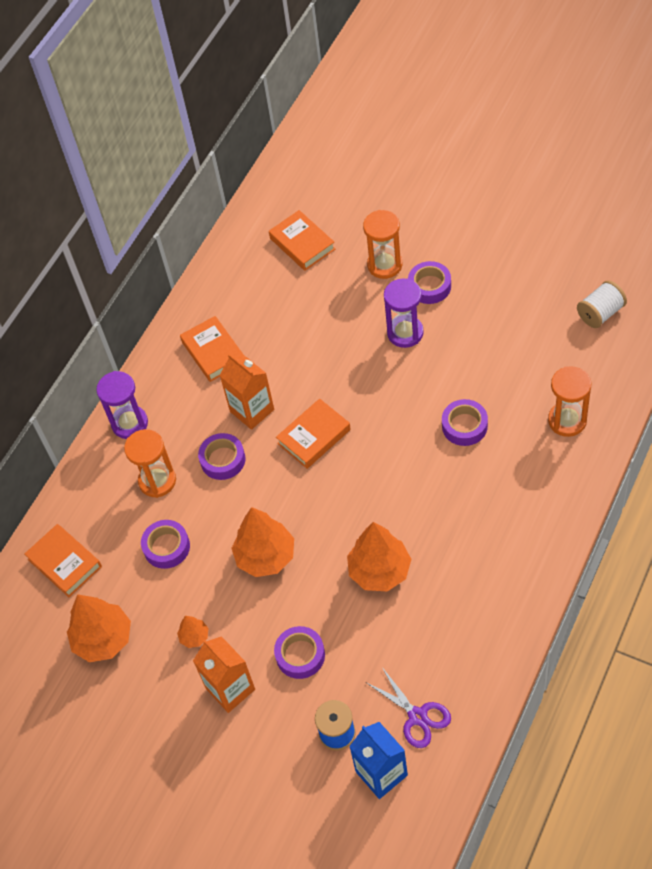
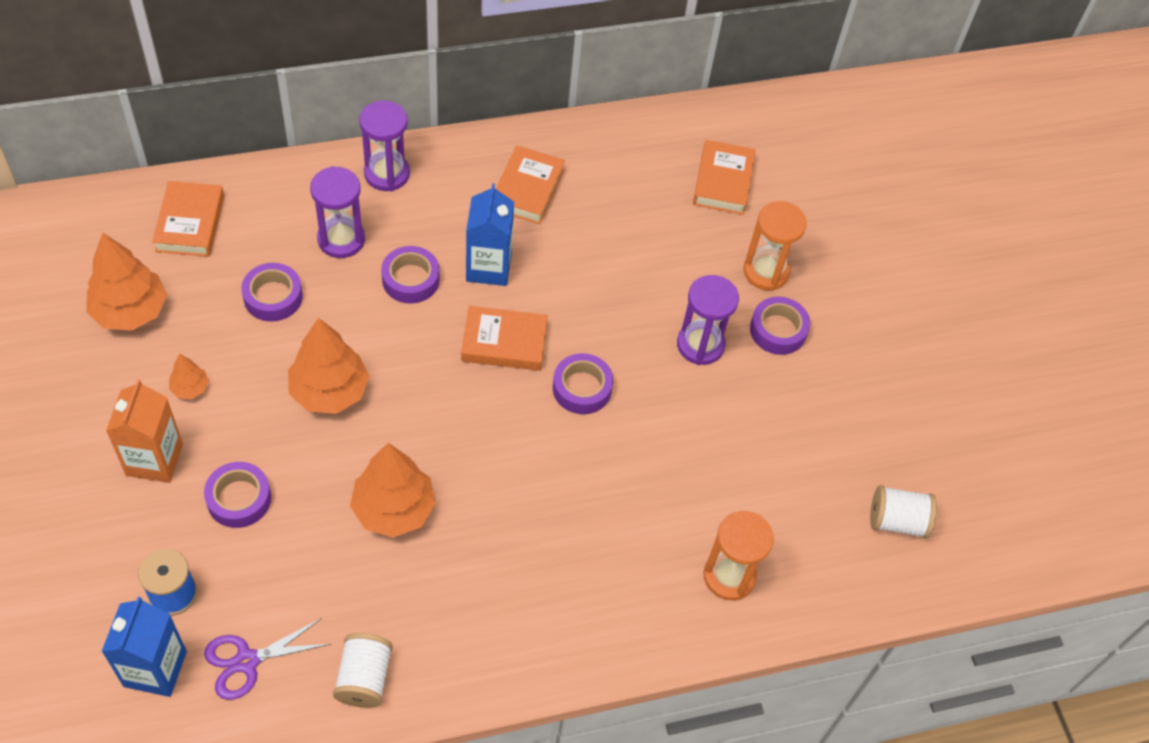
camera: 35 degrees right, 0 degrees up
(157, 481) = (341, 239): orange hourglass -> purple hourglass
(252, 410) = (488, 267): orange carton -> blue carton
(417, 716) = (247, 661): purple scissors -> purple scissors turned 60 degrees clockwise
(464, 426) = (635, 476): purple tape -> purple tape (582, 388)
(480, 657) = (364, 678): none -> white spool

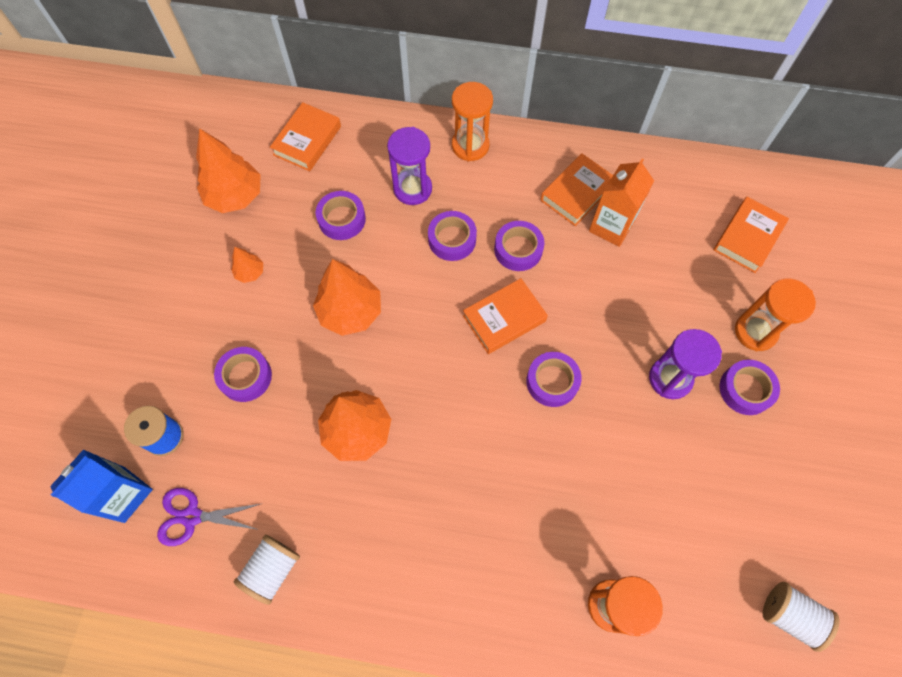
camera: 30 degrees right, 10 degrees up
(154, 459) = (199, 321): orange carton -> orange carton (611, 226)
(387, 174) = (470, 146): purple hourglass -> orange hourglass
(488, 267) = (518, 249): blue carton -> purple tape
(504, 343) = (504, 319): orange book -> orange book turned 60 degrees counterclockwise

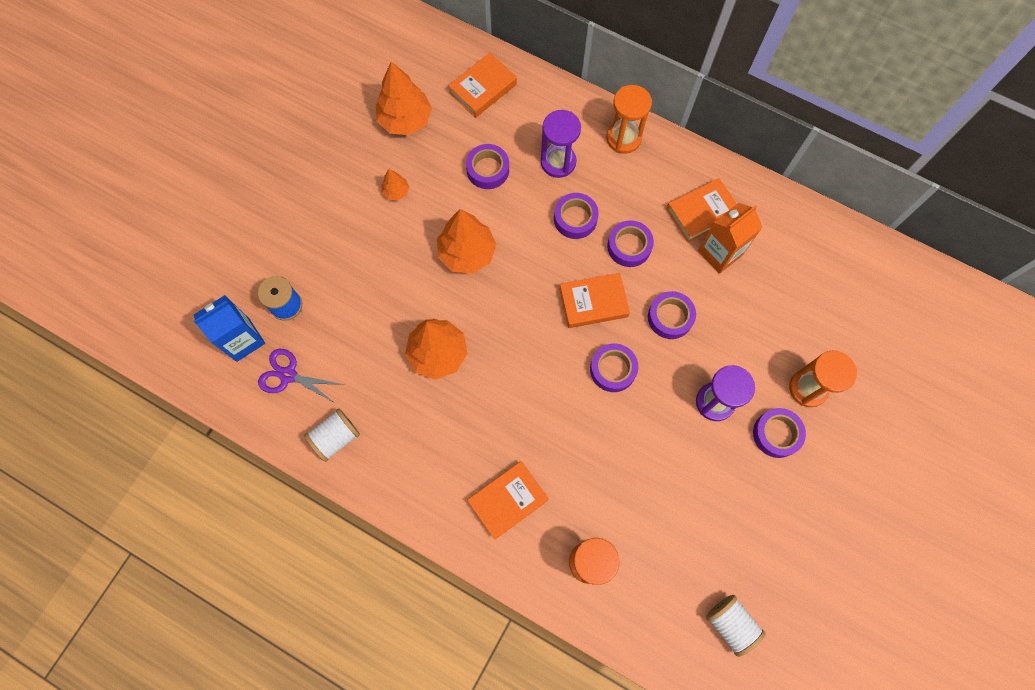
camera: 20 degrees right, 5 degrees up
(245, 376) = (364, 278): purple tape -> purple tape (670, 317)
(747, 237) = (839, 304): orange book -> orange book (508, 500)

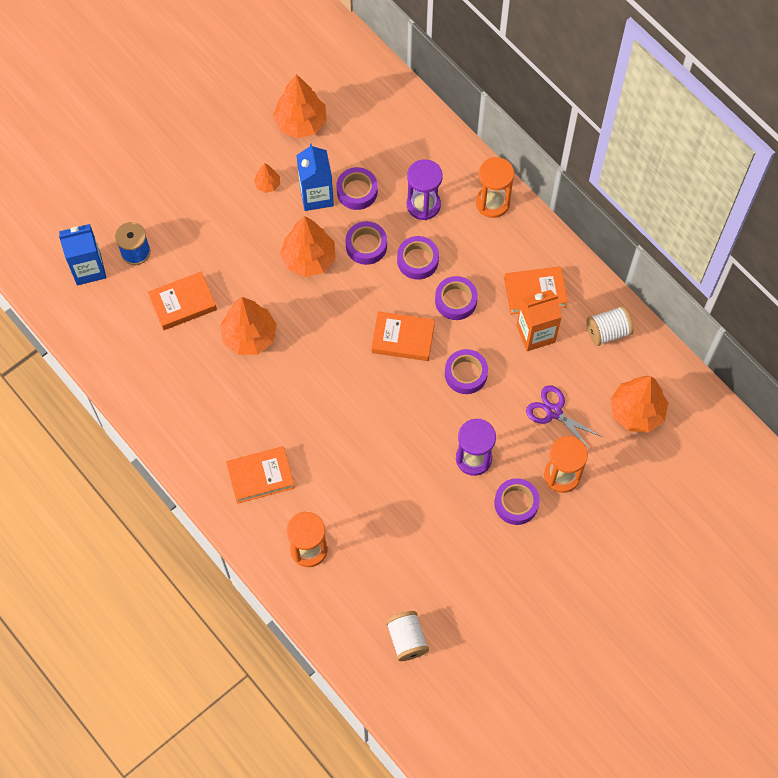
camera: 20 degrees right, 5 degrees down
(288, 375) = (116, 311): purple scissors -> purple scissors (554, 412)
(336, 437) = (136, 376): white spool -> white spool (608, 331)
(449, 187) = (316, 195): none -> blue carton
(483, 88) = (382, 116): orange book -> orange book (183, 303)
(613, 369) = (396, 401): purple tape -> purple tape (366, 246)
(849, 298) = (636, 412): none -> orange tree

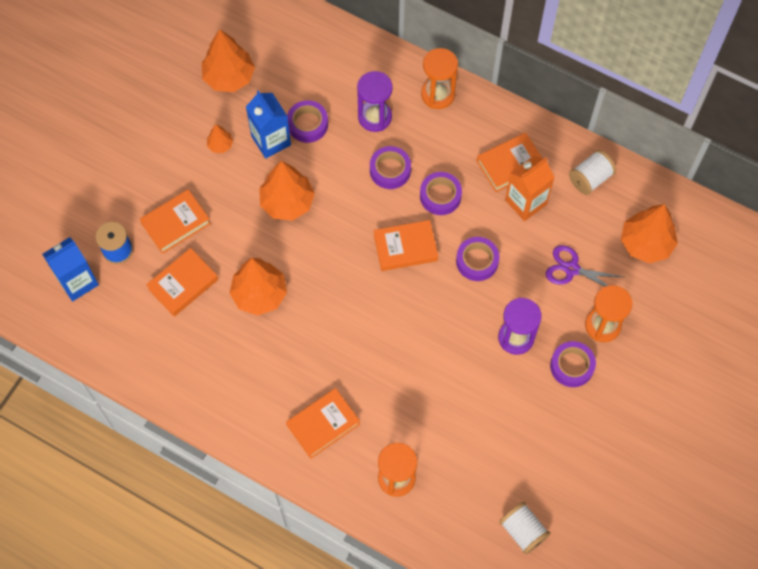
camera: 20 degrees left, 0 degrees up
(198, 244) = (176, 223): none -> orange book
(366, 246) = (336, 172): purple tape -> none

